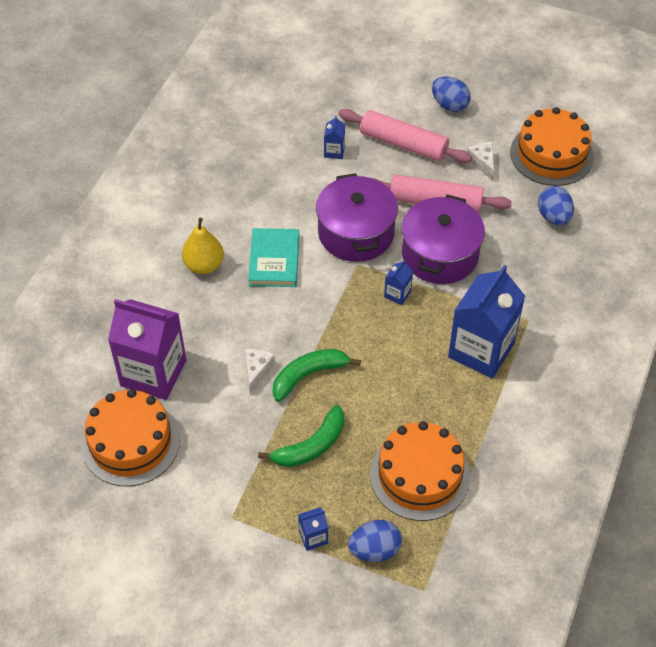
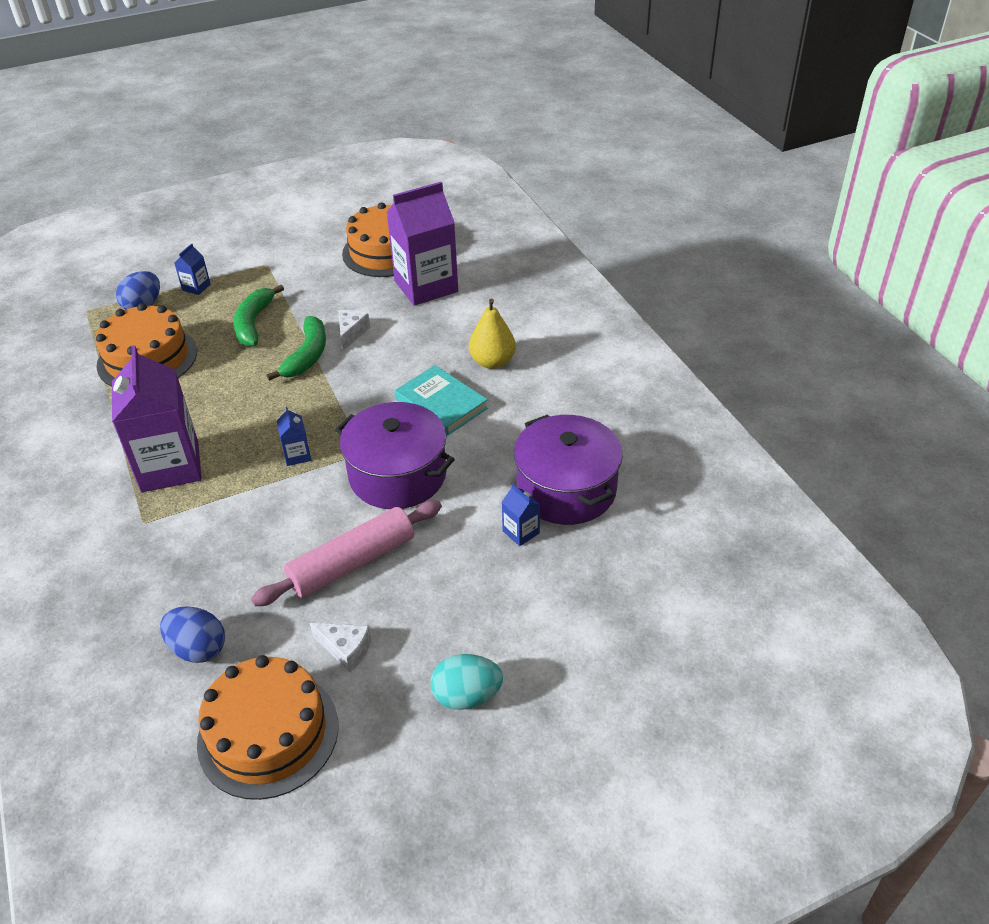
camera: 135 degrees right, 10 degrees down
(257, 371) = (351, 333): white cheese -> white cheese turned 135 degrees counterclockwise
(403, 144) = (460, 599): pink rolling pin -> none
(440, 254) = (292, 515): purple pot -> purple pot (566, 489)
(449, 105) = (467, 696): blue egg -> turquoise egg
(481, 350) = (170, 466): blue carton -> purple carton

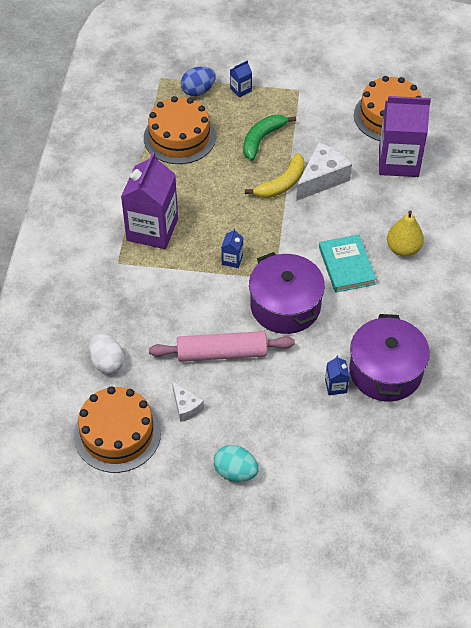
camera: 30 degrees right, 10 degrees up
(198, 648) = (107, 362): blue egg -> white egg
(307, 356) = (282, 184): green banana -> yellow banana
(351, 333) = (322, 179): white cheese -> white cheese, size x1.79

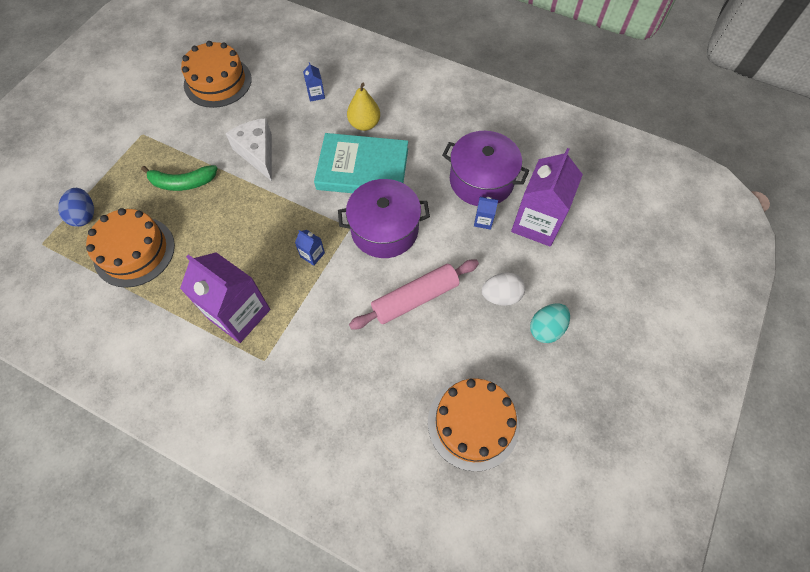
camera: 70 degrees left, 10 degrees up
(107, 362) = (385, 408): white egg -> white egg (501, 296)
(186, 407) = (463, 349): white cheese -> none
(222, 353) = (415, 298): pink rolling pin -> pink rolling pin turned 45 degrees clockwise
(241, 90) = (109, 179): blue carton -> blue carton (316, 94)
(262, 139) = (183, 183): green banana -> green banana turned 60 degrees counterclockwise
(282, 184) = (245, 185): yellow banana -> none
(346, 266) = (362, 169): turquoise book -> turquoise book, size x1.56
(398, 161) = (271, 93): purple carton -> purple carton (537, 223)

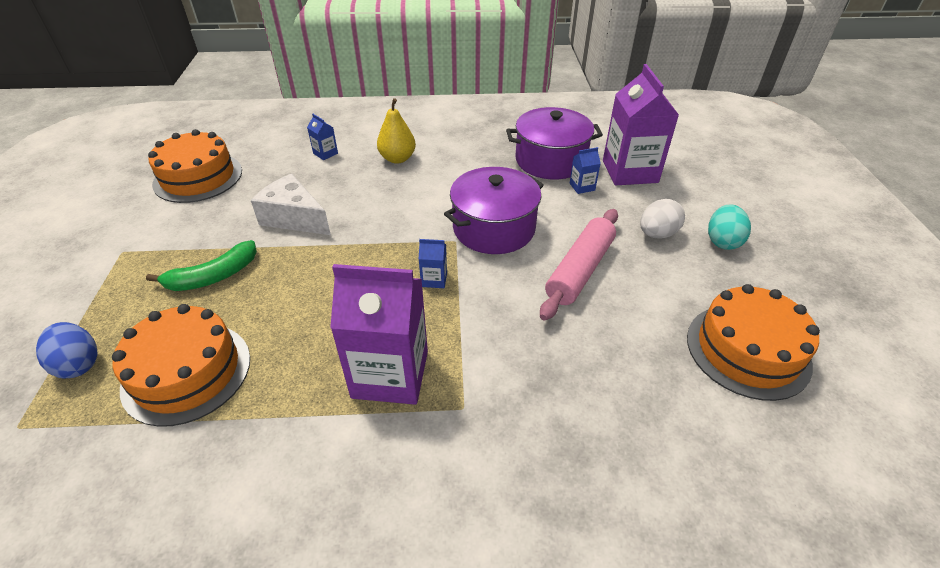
camera: 30 degrees left, 20 degrees down
(362, 169) = (426, 191): turquoise book -> none

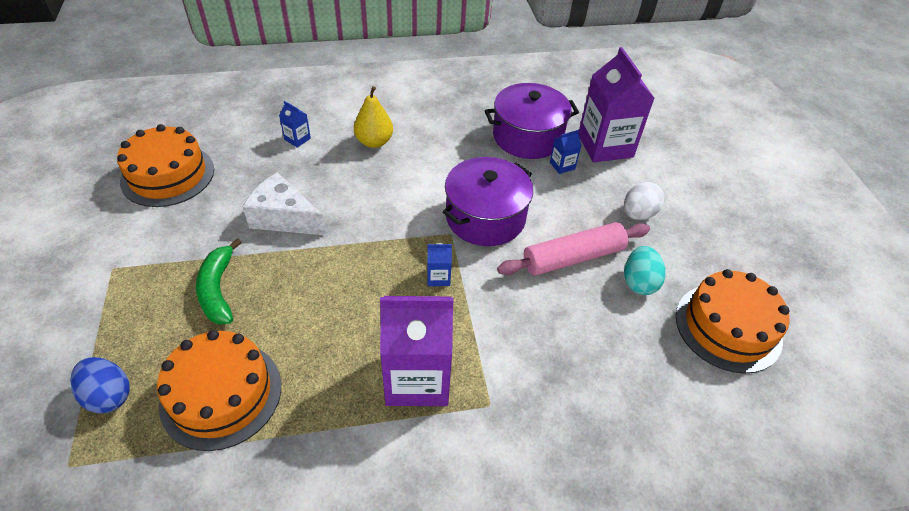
camera: 10 degrees left, 5 degrees up
(213, 276) = (218, 290): green banana -> green banana turned 120 degrees clockwise
(580, 270) = (573, 258): pink rolling pin -> pink rolling pin turned 45 degrees clockwise
(722, 241) = (697, 218): turquoise egg -> turquoise egg (639, 282)

